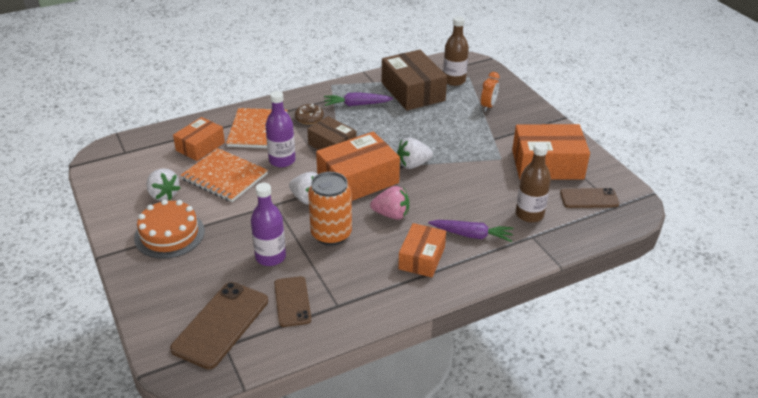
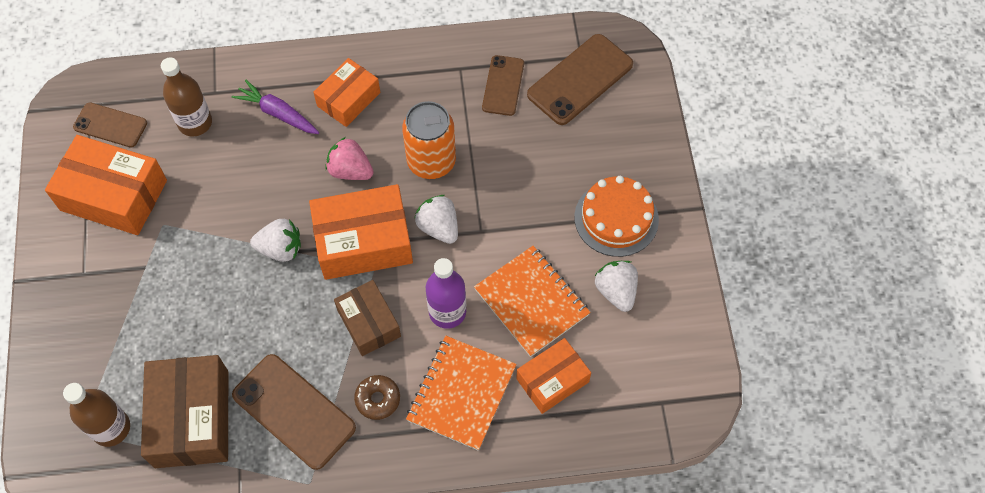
camera: 160 degrees left, 25 degrees up
(270, 257) = (509, 149): purple bottle -> none
(356, 105) = (293, 411): purple carrot -> brown phone
(488, 106) = (104, 342): orange clock -> none

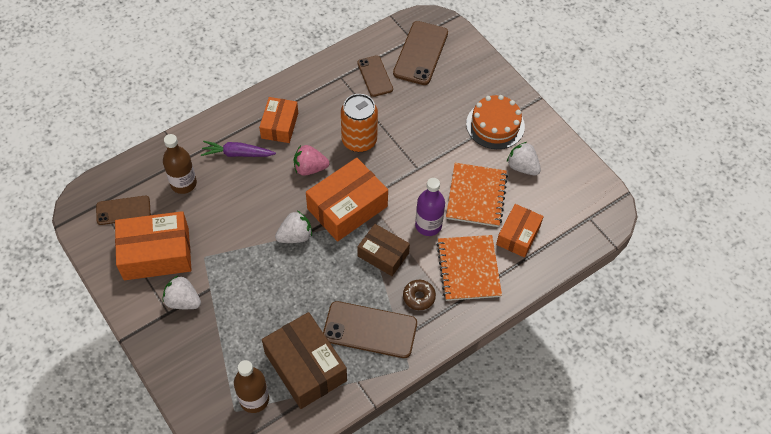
camera: 30 degrees left, 5 degrees down
(439, 227) = (390, 178): white strawberry -> white strawberry (183, 301)
(531, 302) = (476, 196): orange notebook -> orange notebook turned 75 degrees clockwise

